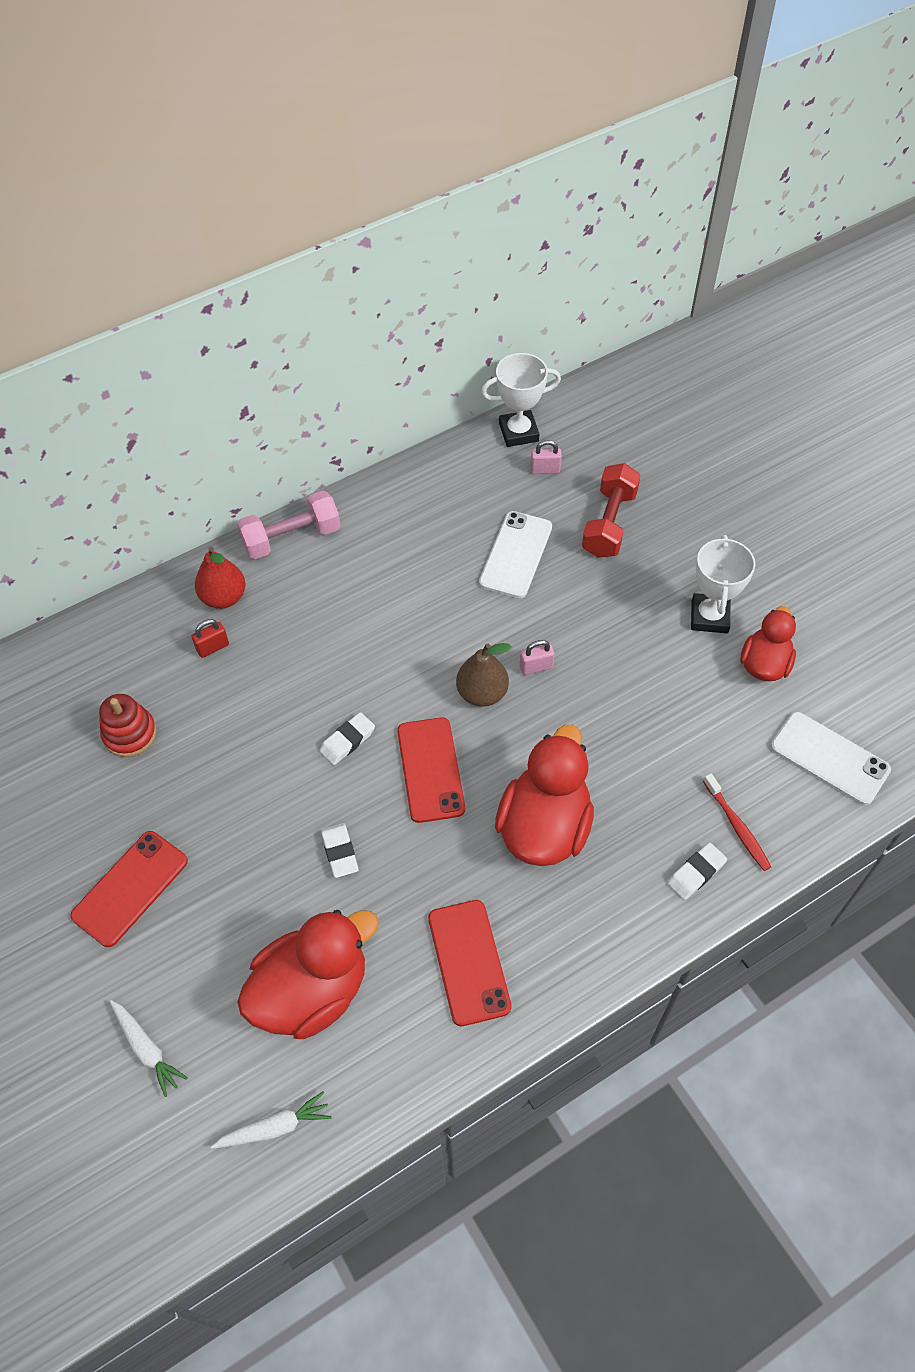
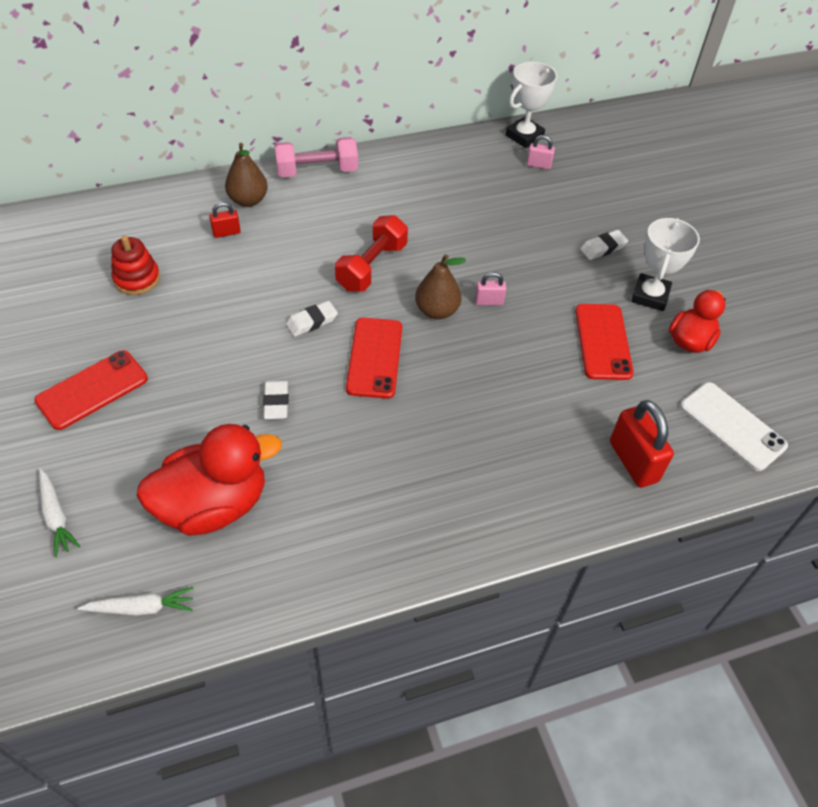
camera: 10 degrees right, 5 degrees down
(223, 597) = (248, 200): red pear -> brown pear
(468, 962) = (359, 514): red phone -> red phone (602, 342)
(516, 555) = (496, 218): white phone -> none
(518, 432) = (524, 136): white trophy -> white trophy turned 45 degrees counterclockwise
(544, 826) = (459, 422): red duck -> none
(609, 523) = (581, 212): red dumbbell -> red dumbbell (372, 267)
(696, 873) = (585, 490): white eraser -> white eraser (603, 248)
(737, 827) = (633, 461): red toothbrush -> red padlock

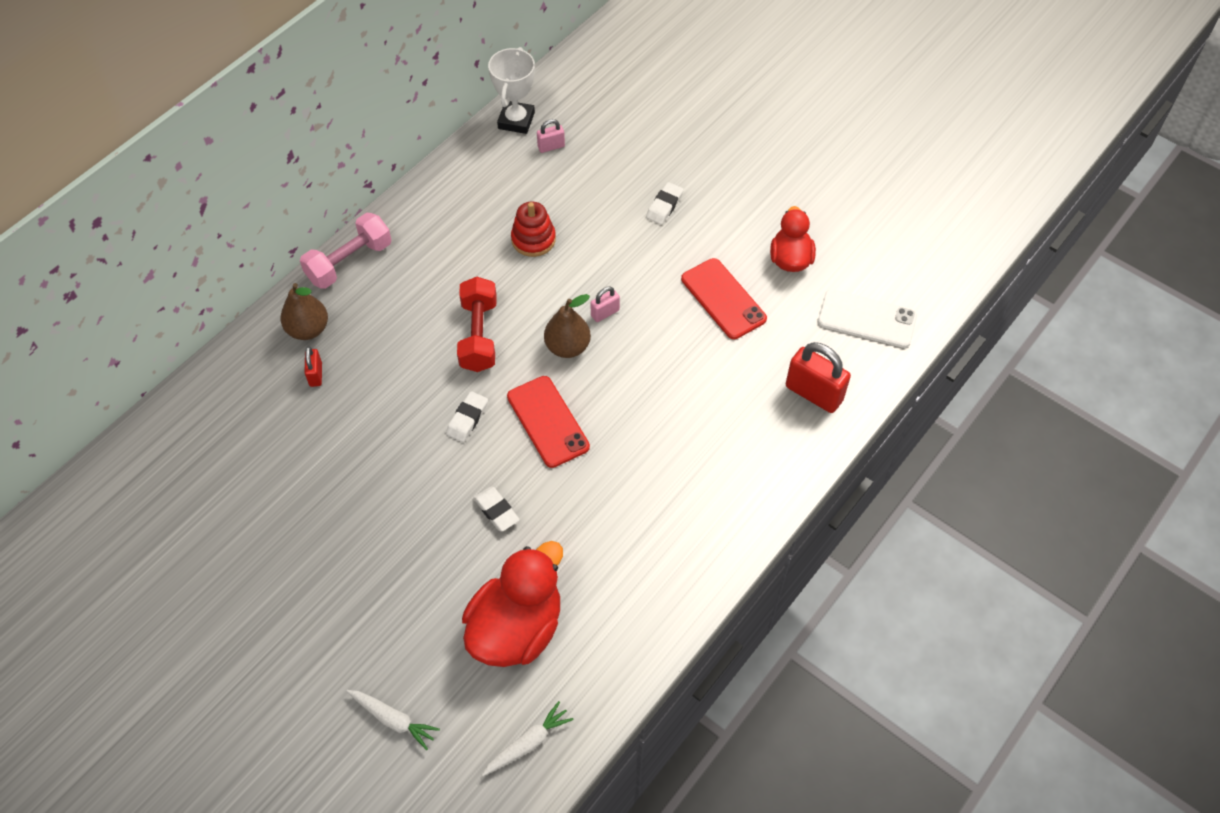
camera: 30 degrees left, 5 degrees up
(92, 390) = (325, 596): red phone -> none
(137, 278) = (270, 469): red stacking toy -> red stacking toy (533, 239)
(226, 232) = (316, 375): red padlock -> red padlock turned 45 degrees counterclockwise
(650, 296) = (733, 233): white trophy -> none

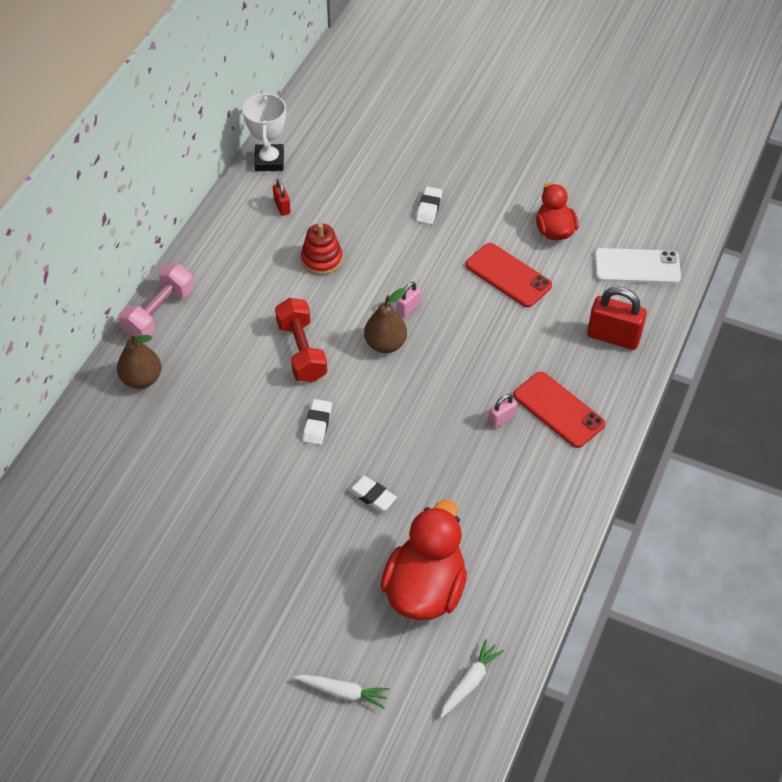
camera: 15 degrees left, 5 degrees down
(316, 375) = (163, 416): red padlock -> red padlock (282, 207)
(547, 422) = (390, 411): red phone -> red phone (558, 410)
(551, 147) = (309, 177): pink padlock -> pink padlock (501, 419)

